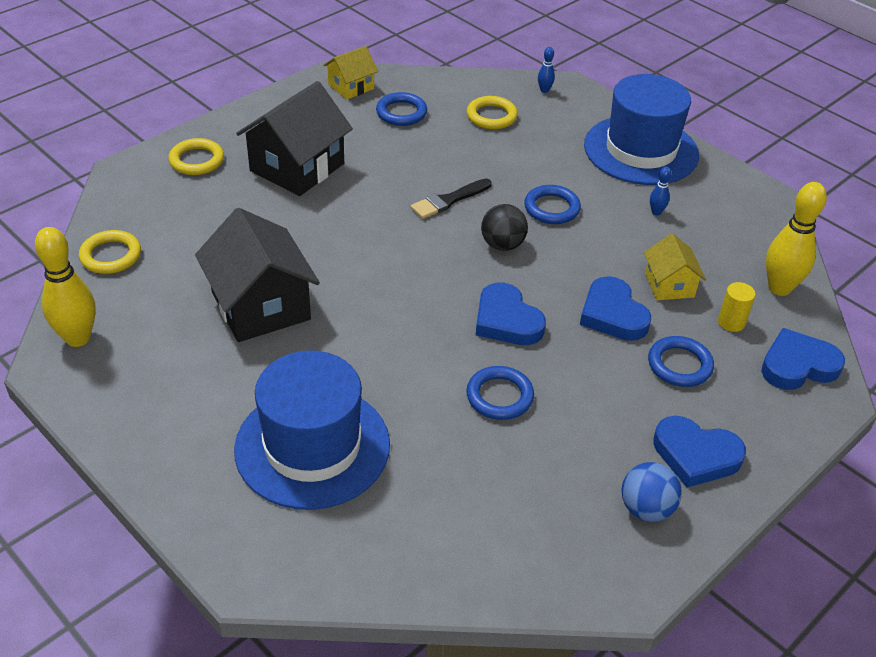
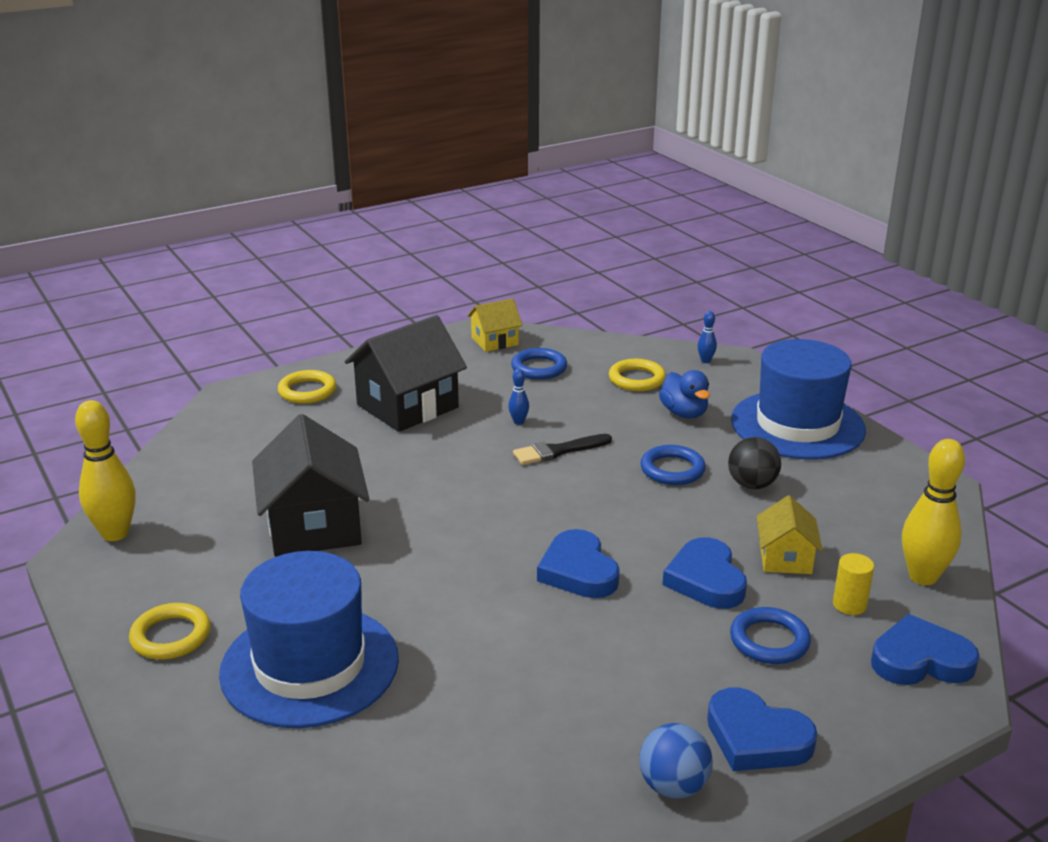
camera: 15 degrees right, 15 degrees down
(111, 256) = (183, 465): yellow ring -> yellow ring (171, 636)
(499, 396) = (540, 645): blue ring -> none
(502, 245) = (602, 498): black ball -> black ball (752, 484)
(543, 148) = (684, 413): none -> blue duck
(656, 212) = (795, 485): blue bowling pin -> blue bowling pin (518, 422)

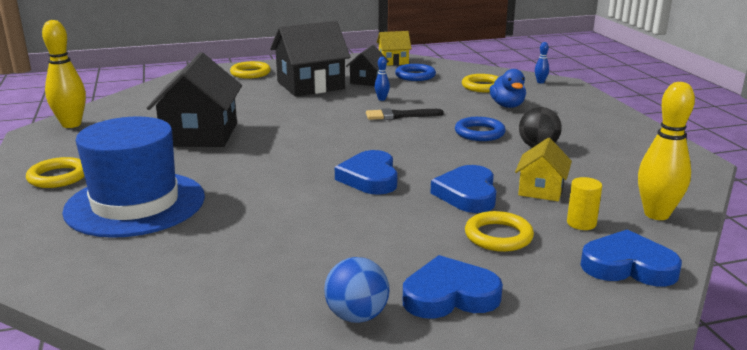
camera: 15 degrees right, 5 degrees down
(480, 386) = (367, 81): none -> black house
(756, 738) = (449, 295): blue heart -> blue heart turned 120 degrees clockwise
(769, 640) = (498, 236): blue ring -> yellow ring
(797, 425) = (593, 119): blue hat -> none

